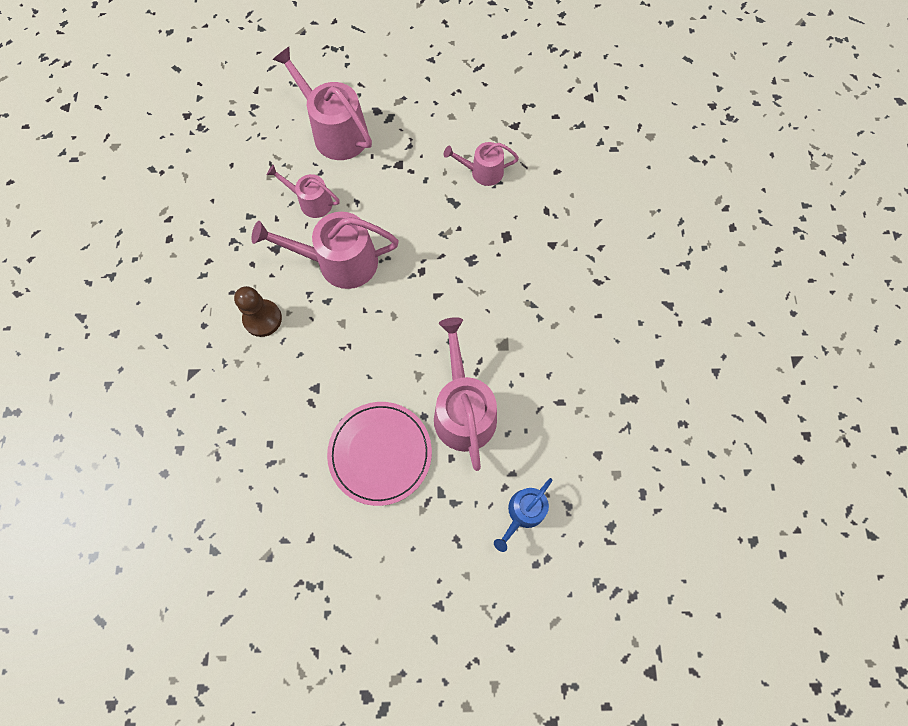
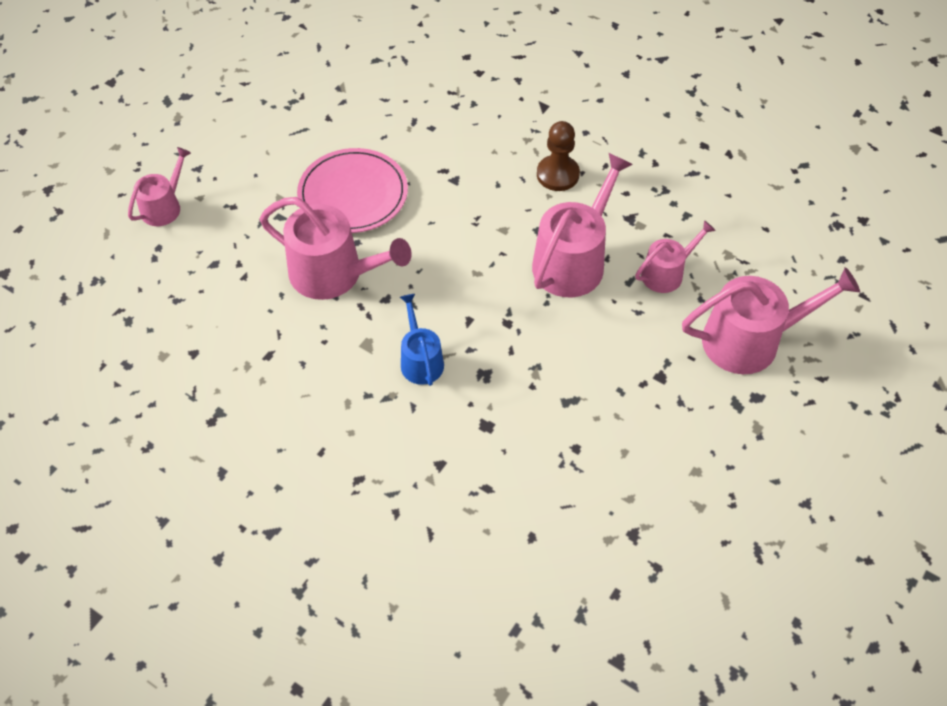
camera: 125 degrees right, 15 degrees down
(483, 172) = (589, 455): pink watering can -> pink watering can (164, 207)
(523, 513) = (205, 264): blue watering can -> blue watering can (420, 360)

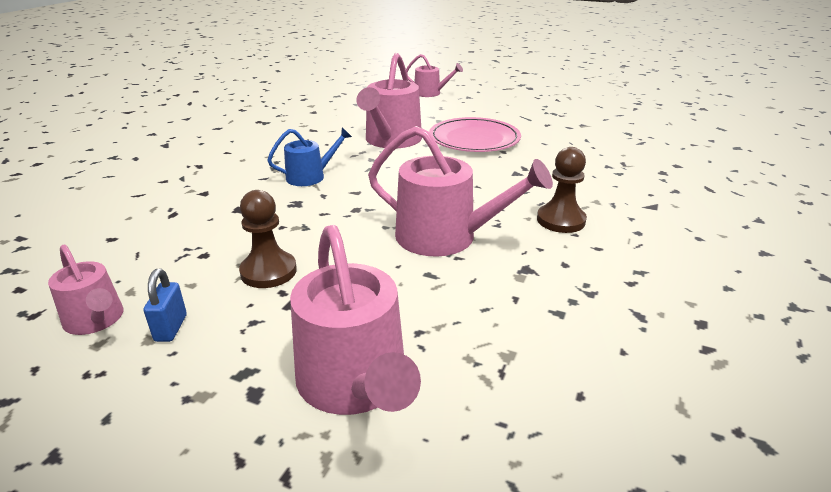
camera: 80 degrees right, 25 degrees down
(611, 394) = (268, 271): none -> brown pawn
(666, 273) = (452, 300): pink watering can -> pink watering can (96, 320)
(684, 458) = (171, 328): none -> blue padlock

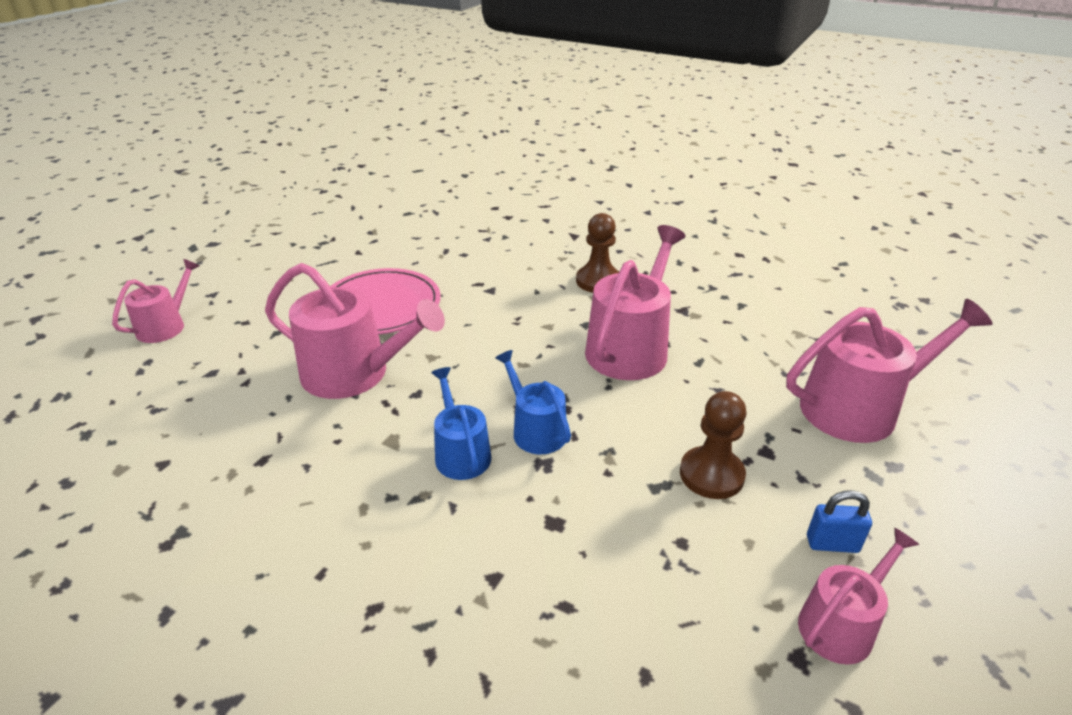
camera: 85 degrees left, 5 degrees up
(331, 199) = (535, 430): none -> blue watering can

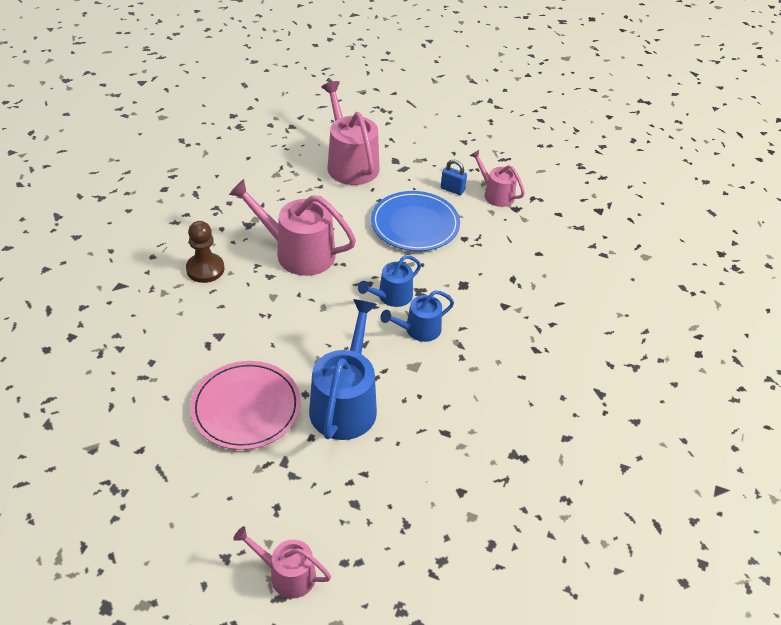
camera: 100 degrees left, 10 degrees up
(354, 373) = (345, 403): pink watering can -> blue watering can
(711, 474) = (415, 224): brown pawn -> blue plate
(832, 544) = (452, 189): blue padlock -> blue padlock turned 60 degrees counterclockwise

